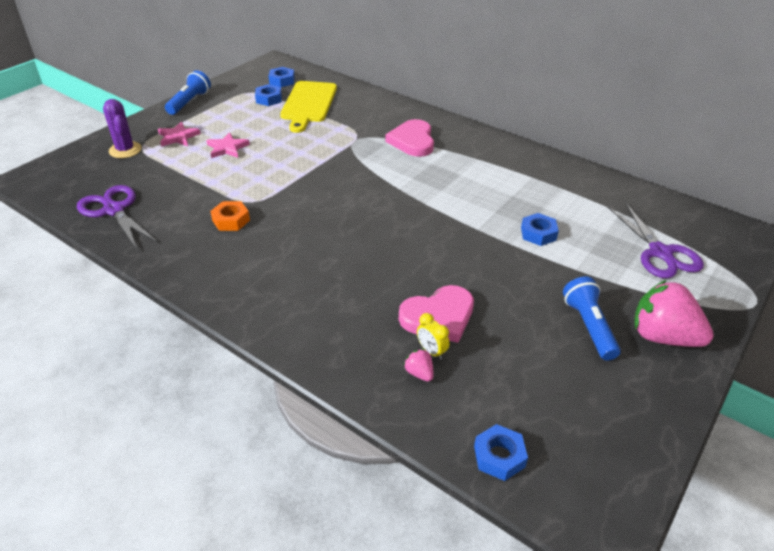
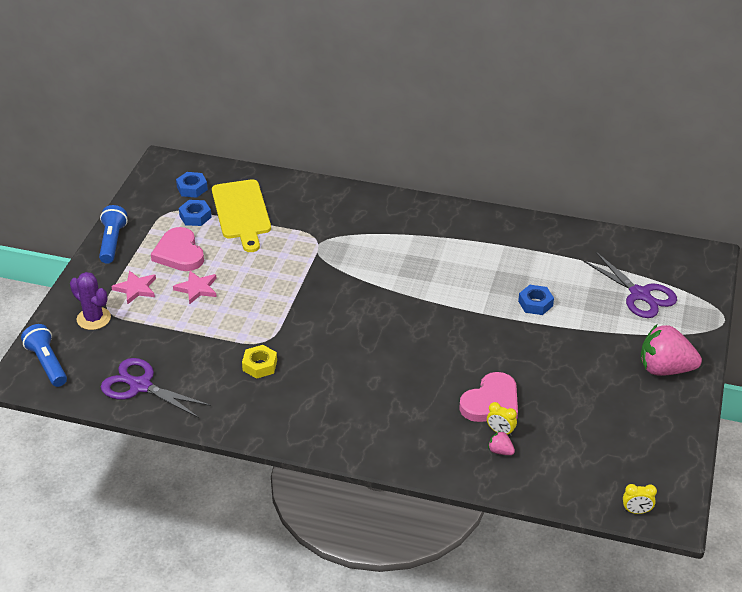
camera: 20 degrees left, 0 degrees up
(231, 220) = (260, 365): orange nut -> yellow nut
(412, 141) = (374, 232): pink heart -> pink heart (179, 253)
(499, 456) = (585, 492): blue nut -> none
(556, 506) = (636, 511): none -> yellow clock
(588, 326) = (608, 376): blue flashlight -> blue flashlight (47, 363)

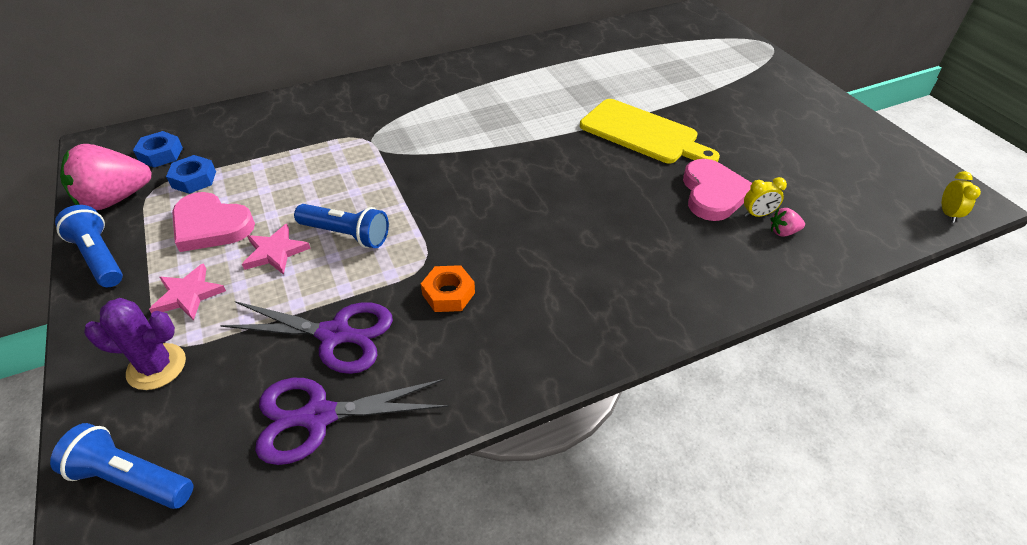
camera: 40 degrees left, 5 degrees up
(241, 212) = (249, 151): yellow cutting board -> yellow cutting board (643, 133)
(242, 299) = (346, 234): none -> blue flashlight
(260, 365) = (448, 294): yellow nut -> orange nut
(535, 303) = (630, 97): blue nut -> none
(636, 511) = (948, 214): yellow clock -> yellow clock turned 45 degrees counterclockwise
(640, 294) = (693, 54): purple scissors -> purple scissors (335, 335)
(665, 369) = (789, 95): pink strawberry -> pink strawberry (115, 199)

